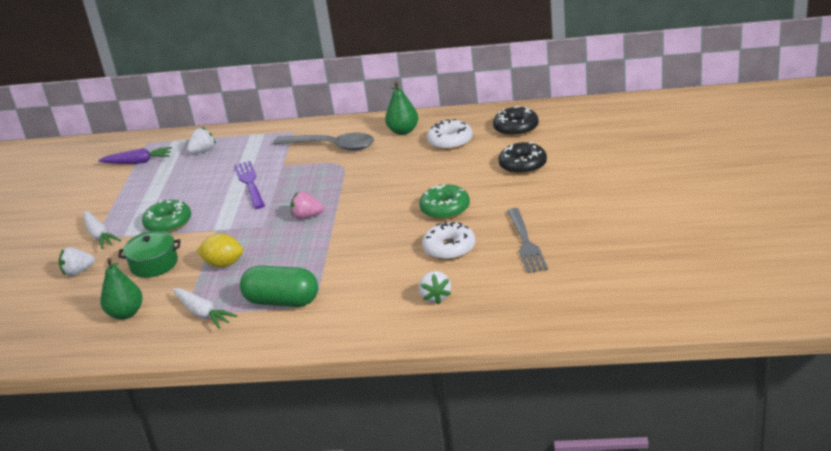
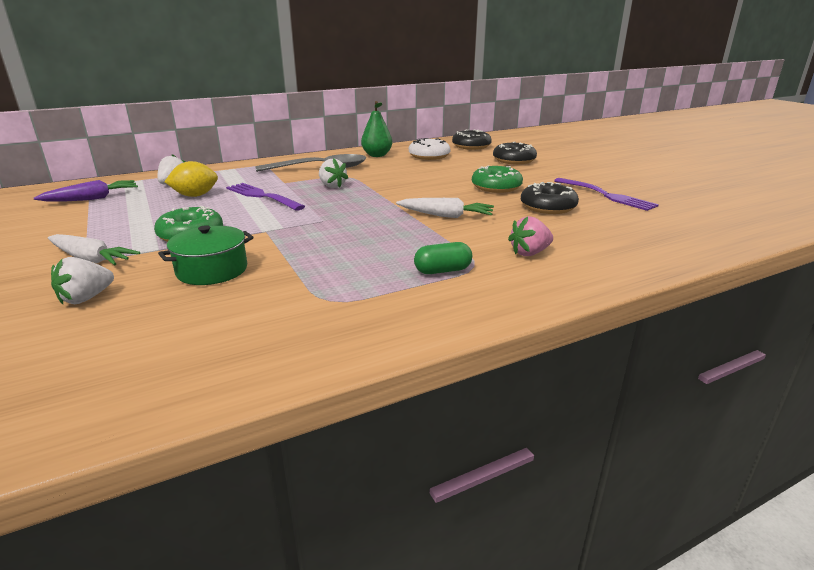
camera: 35 degrees left, 5 degrees down
(126, 313) = (224, 326): green pear -> none
(203, 313) = (351, 302): white carrot -> white carrot (446, 216)
(224, 264) = (316, 254): yellow lemon -> yellow lemon (195, 195)
(282, 301) = (442, 271): green capsule -> green capsule, size x0.56
(307, 216) = (365, 208): pink strawberry -> pink strawberry (529, 253)
(435, 297) = (602, 238): white strawberry -> white strawberry (332, 186)
(449, 248) = (548, 207): white donut -> black donut
(525, 242) = (605, 195): grey fork -> purple fork

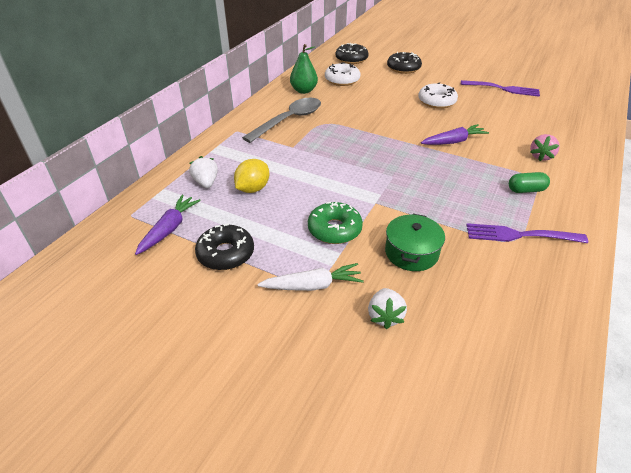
camera: 35 degrees left, 15 degrees up
(263, 196) = (307, 169): purple fork -> purple fork (520, 235)
(332, 186) = (335, 138): white strawberry -> none
(442, 271) = (526, 190): green capsule -> green capsule turned 45 degrees clockwise
(446, 216) = (453, 141): white carrot -> purple carrot
(496, 187) = (436, 101): green donut -> white donut
(548, 207) = (491, 111): black donut -> black donut (226, 253)

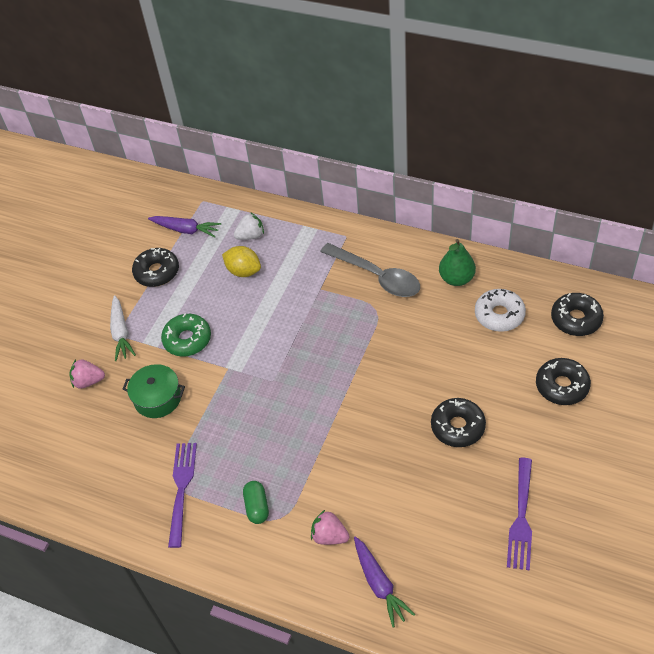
camera: 90 degrees right, 10 degrees up
(385, 316) = (88, 381): white strawberry -> pink strawberry
(436, 101) = (457, 427): white donut -> black donut
(453, 141) = (353, 441): purple carrot -> purple carrot (379, 584)

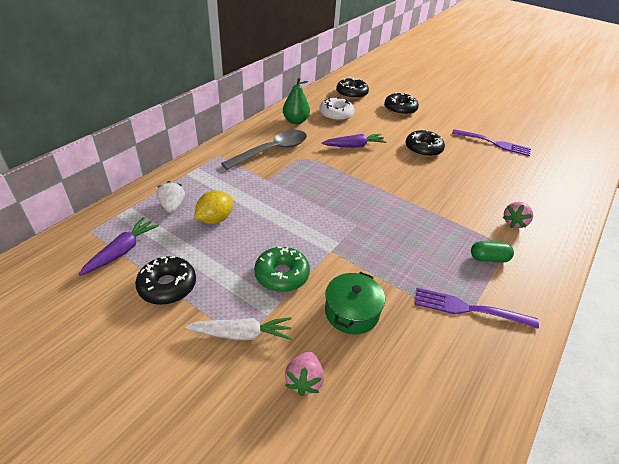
camera: 85 degrees left, 10 degrees down
(379, 584) = (551, 207): purple carrot -> purple carrot (354, 146)

